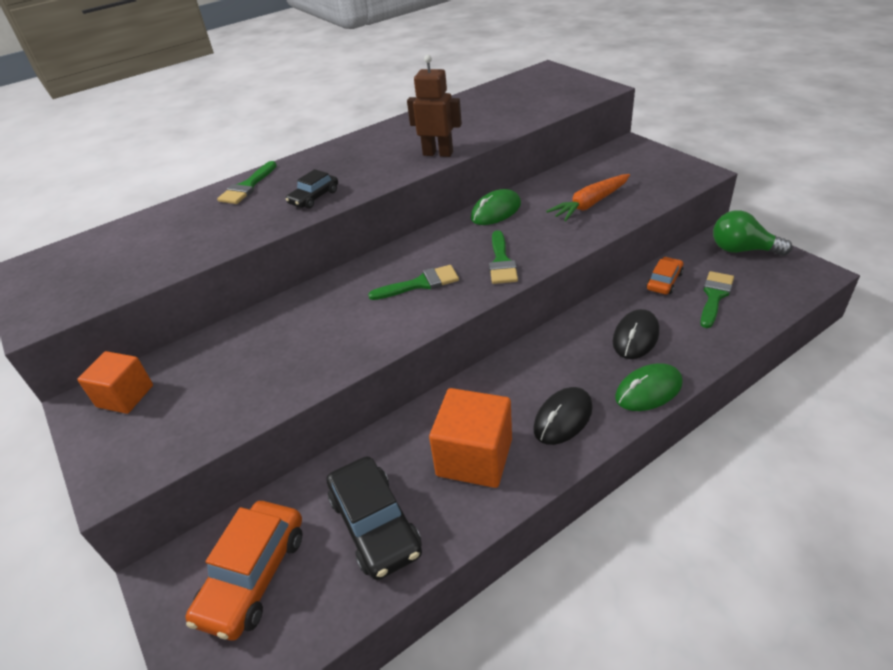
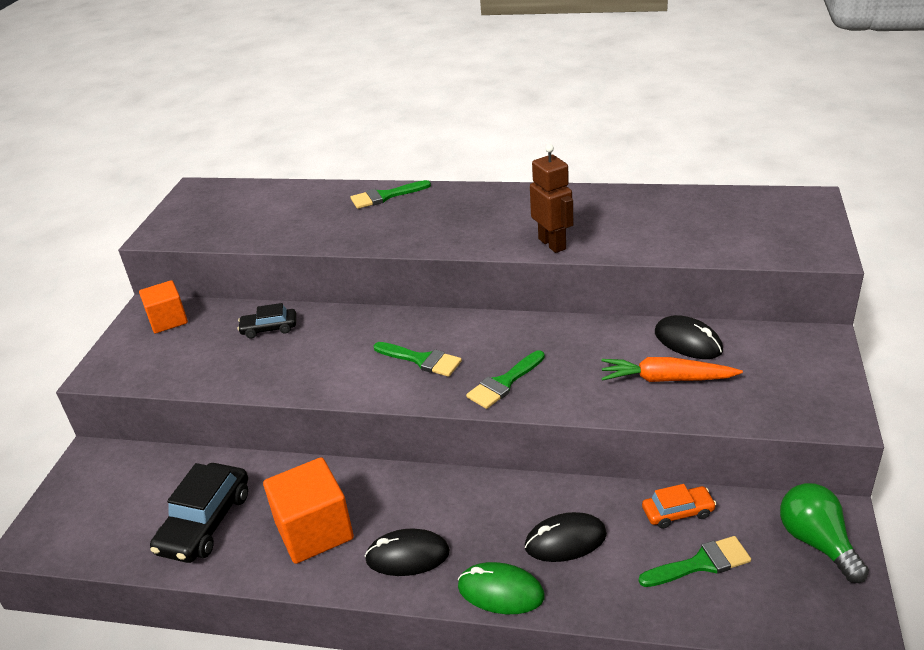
camera: 45 degrees right, 5 degrees down
(253, 576) = (119, 495): orange car -> none
(314, 197) = (408, 233): black car -> black car (269, 328)
(496, 211) = (575, 332): green mouse -> none
(568, 181) = (688, 341): none -> black mouse

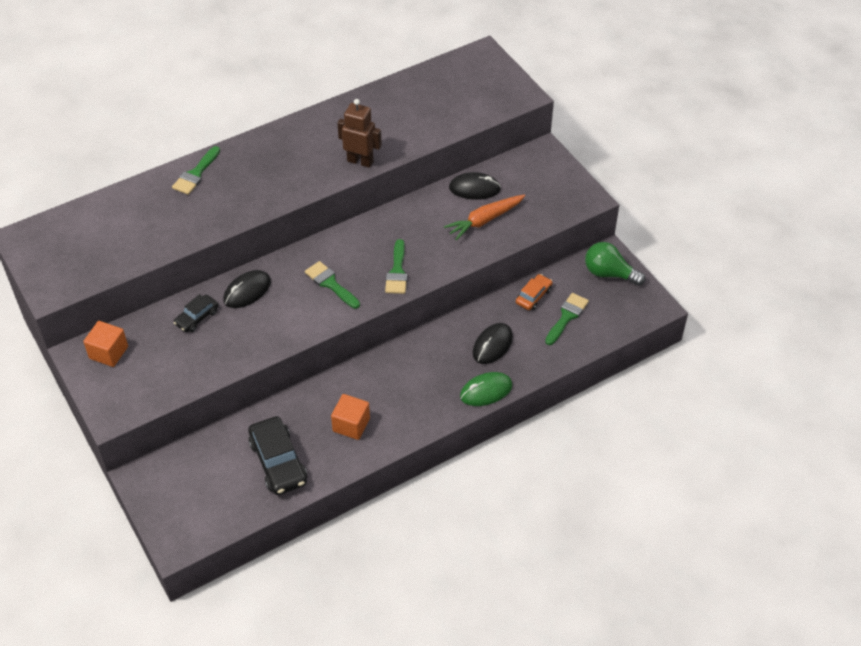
camera: 45 degrees left, 15 degrees up
(314, 531) = (351, 425): orange cube -> orange cube, size x0.65
(407, 556) = (419, 404): black mouse -> black mouse (247, 291)
(422, 360) = (330, 284): green brush -> green brush turned 120 degrees counterclockwise

